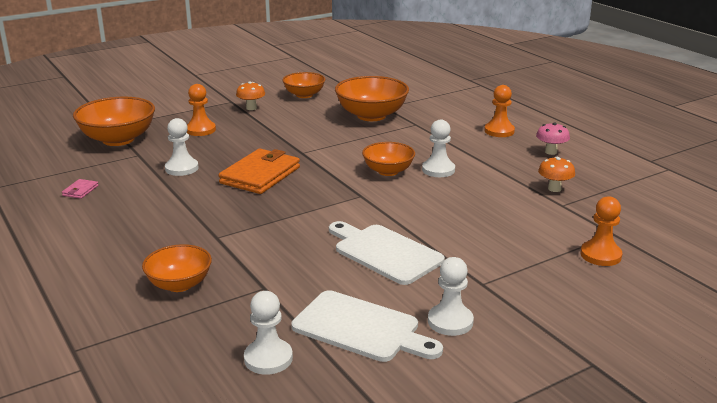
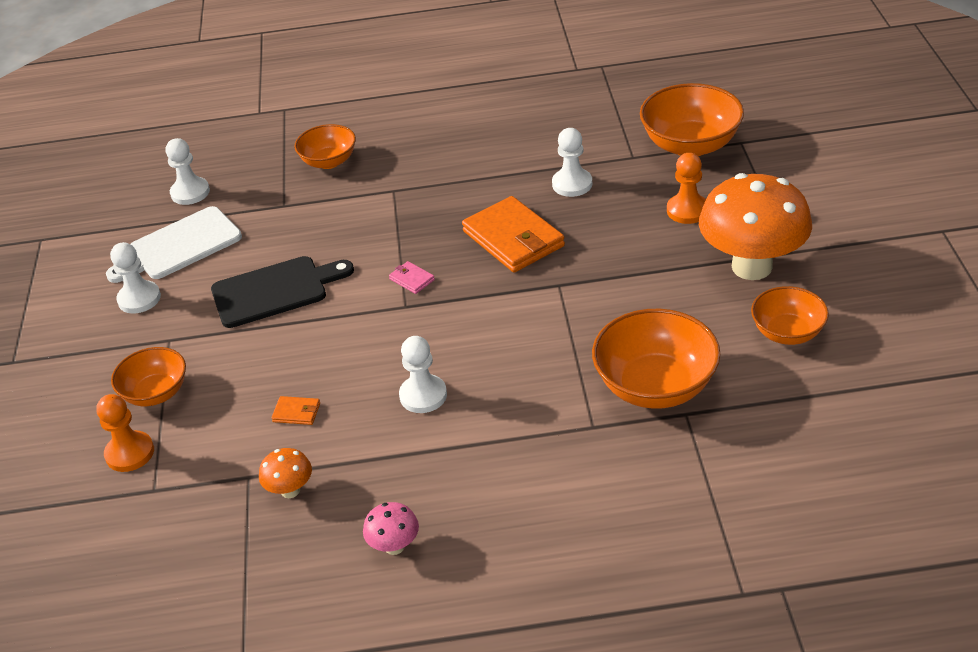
camera: 120 degrees right, 15 degrees up
(80, 191) = (558, 116): pink wallet -> pink wallet (412, 279)
(251, 108) = (751, 267): orange mushroom -> orange mushroom, size x2.35
(384, 253) = (275, 291): white cutting board -> black cutting board
(388, 171) = (452, 347): orange bowl -> orange bowl (156, 393)
(495, 205) = (296, 412): none -> orange wallet
(499, 131) = (507, 518): orange pawn -> none

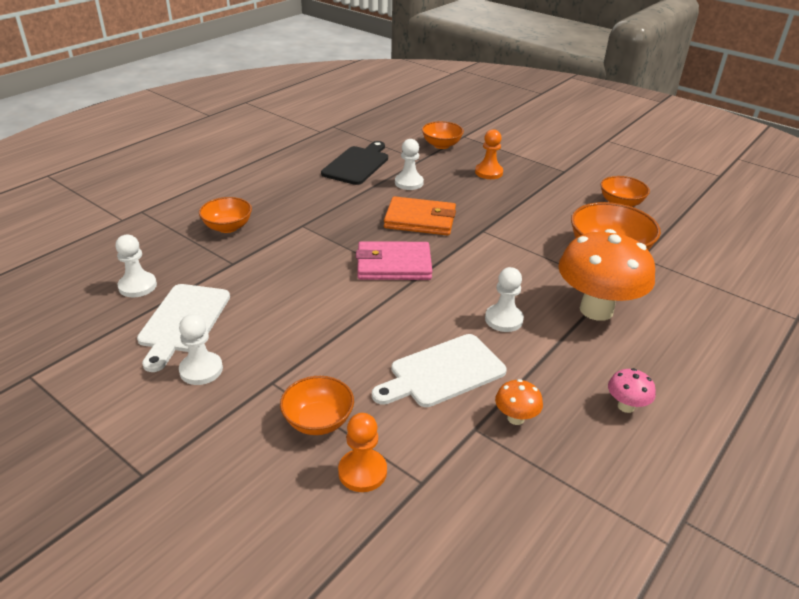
camera: 50 degrees left, 5 degrees down
(275, 291) = (308, 313): black cutting board -> black cutting board (357, 164)
(296, 412) = (443, 372): orange wallet -> white cutting board
(412, 279) = (393, 265): pink wallet -> pink wallet, size x2.38
(690, 145) = (441, 145): orange bowl -> orange bowl, size x0.62
(751, 267) = (559, 184): orange mushroom -> orange mushroom (596, 310)

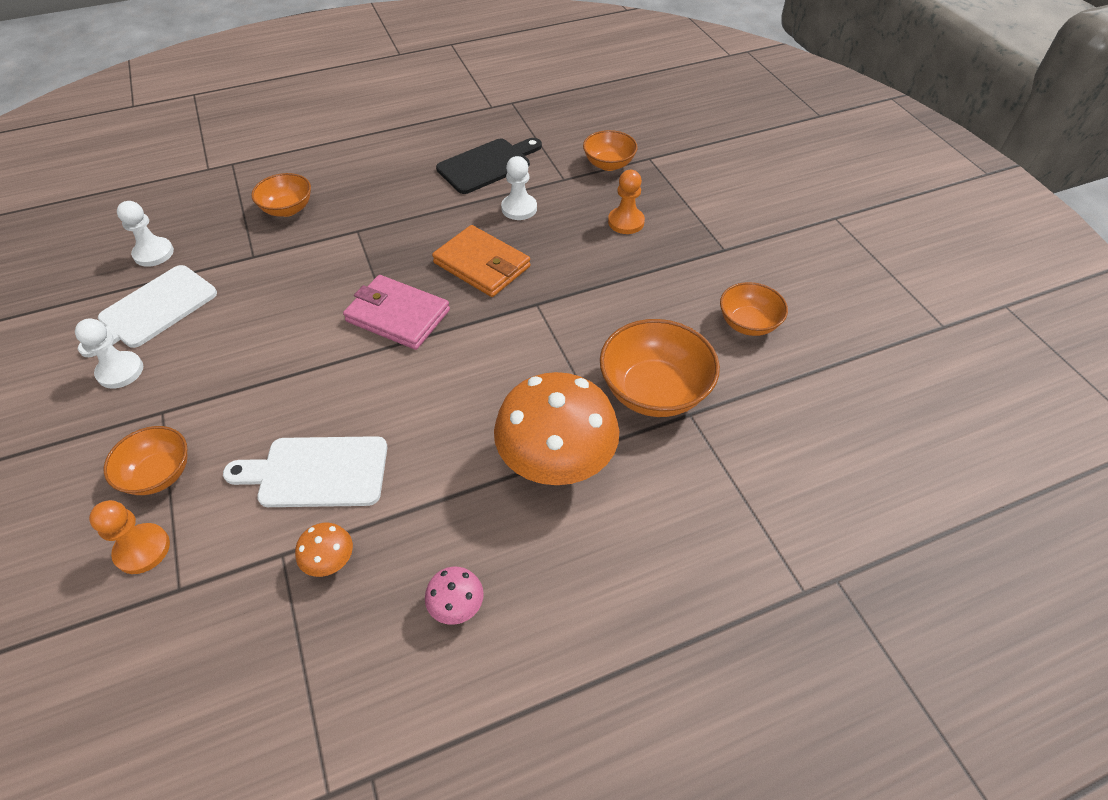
camera: 30 degrees right, 15 degrees up
(503, 319) = (441, 433): white pawn -> none

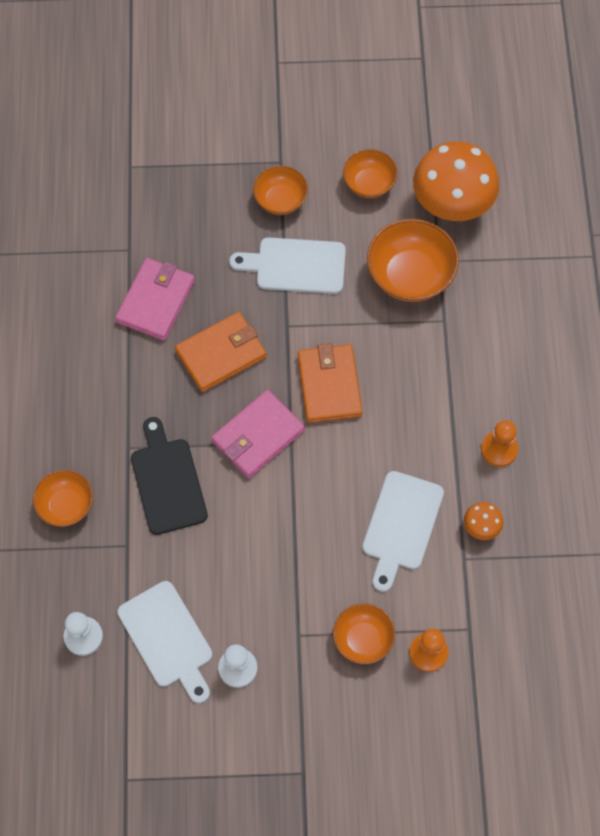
camera: 70 degrees left, 15 degrees up
(457, 607) = (539, 456): pink mushroom -> none
(479, 357) = (329, 385): none -> orange wallet
(487, 165) = (75, 309): black cutting board -> black cutting board (167, 481)
(519, 208) = (156, 301): white pawn -> pink wallet
(556, 465) = (452, 363): orange mushroom -> orange mushroom (451, 206)
(609, 164) = (123, 204): orange bowl -> orange bowl (280, 200)
(610, 292) = (295, 266): none -> white cutting board
(626, 222) = (213, 221): orange pawn -> orange pawn (499, 449)

